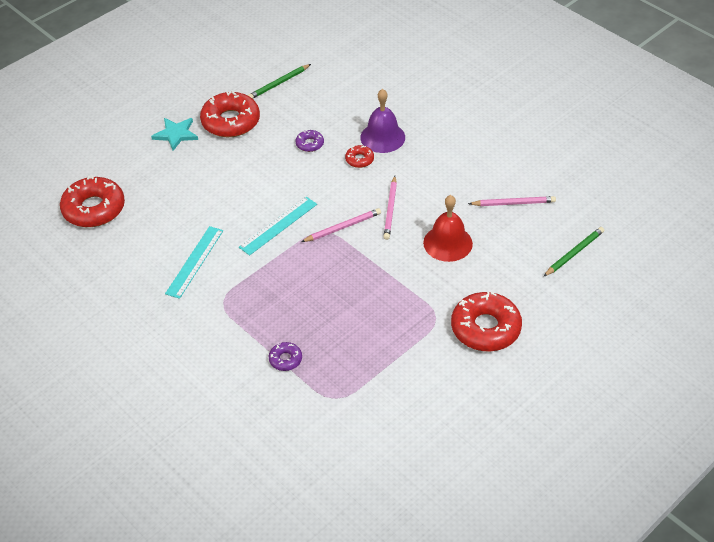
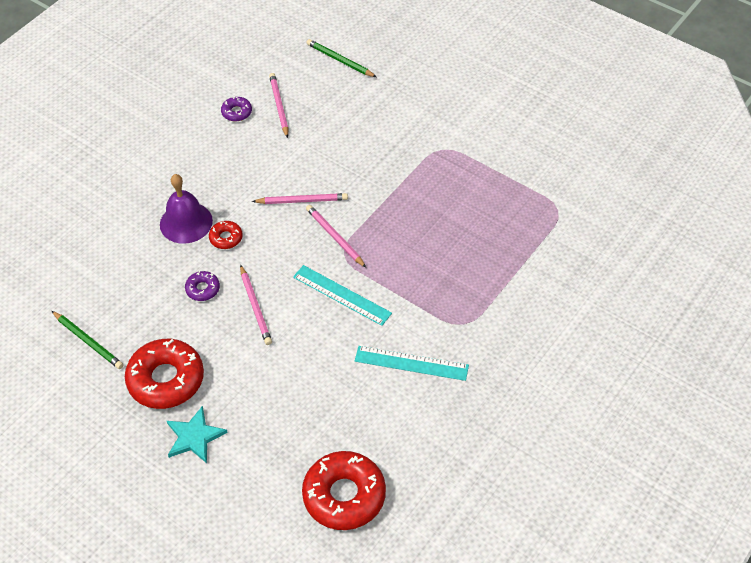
camera: 100 degrees left, 5 degrees up
(282, 173) = (255, 307): none -> pink pencil
(285, 359) = (524, 255): purple donut -> purple donut (236, 112)
(447, 243) = (343, 150): red bell -> none
(485, 328) = (446, 113): red donut -> none

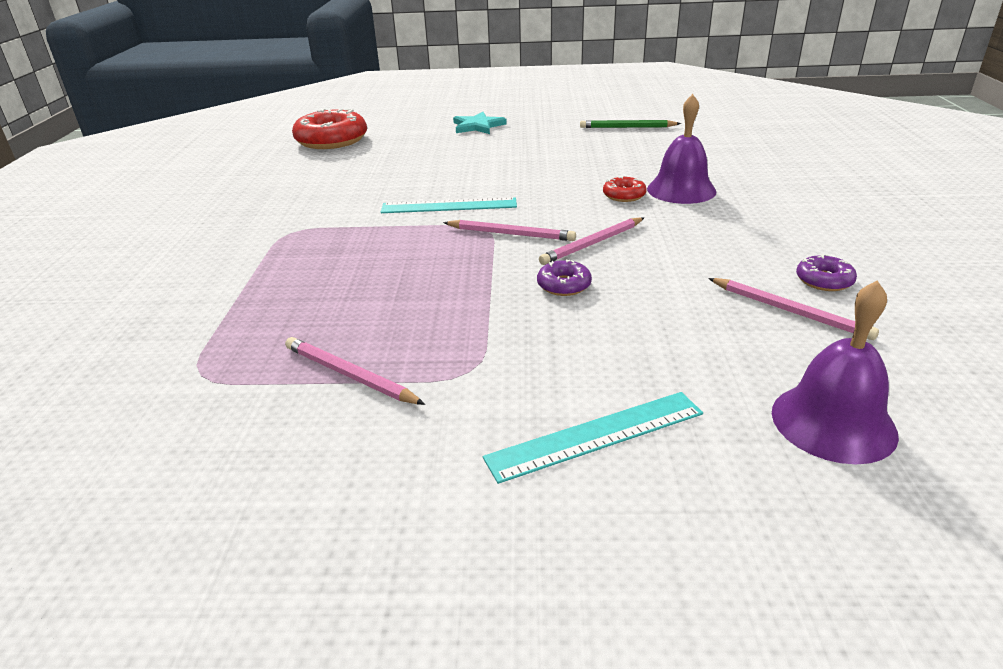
camera: 145 degrees right, 20 degrees down
(166, 379) = (538, 133): red donut -> none
(203, 289) = (588, 168): purple donut -> purple donut (564, 285)
(255, 307) = (524, 176): pink pencil -> pink pencil (350, 375)
(340, 60) = (833, 422): green pencil -> purple bell
(411, 363) = (329, 197): turquoise ruler -> turquoise ruler (596, 435)

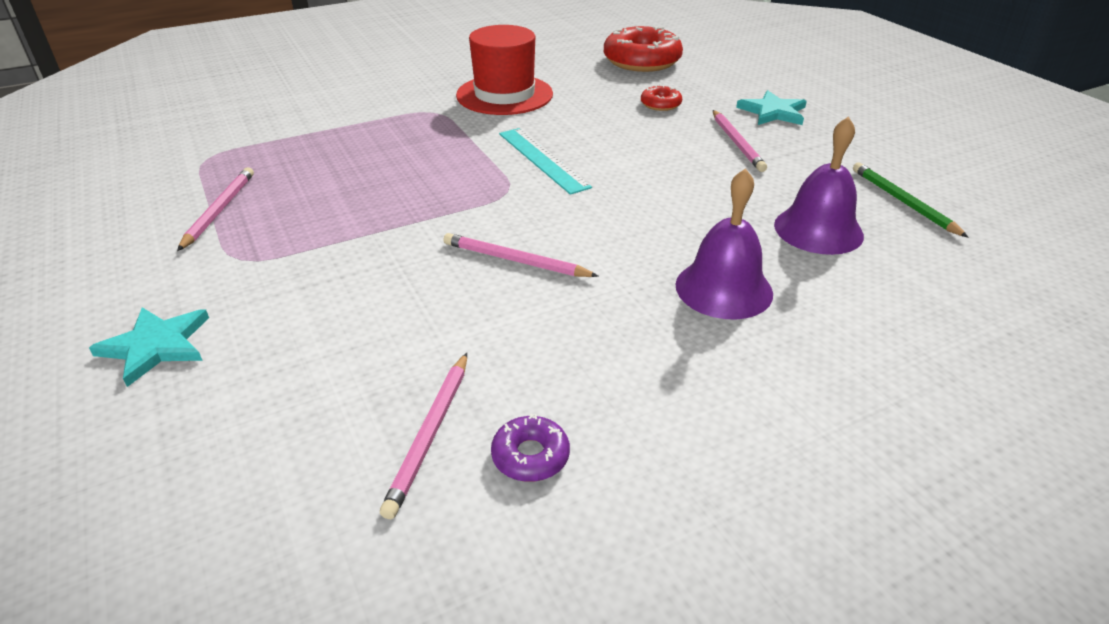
camera: 60 degrees right, 5 degrees up
(307, 197) = (504, 95): none -> red hat
(510, 234) = (503, 208): pink pencil -> pink pencil (736, 143)
(564, 285) = (411, 266): purple donut -> none
(596, 435) = (156, 346): turquoise ruler -> turquoise star
(624, 195) = (664, 251): red donut -> red donut (660, 104)
(833, 422) = (199, 498): purple bell -> purple bell (818, 230)

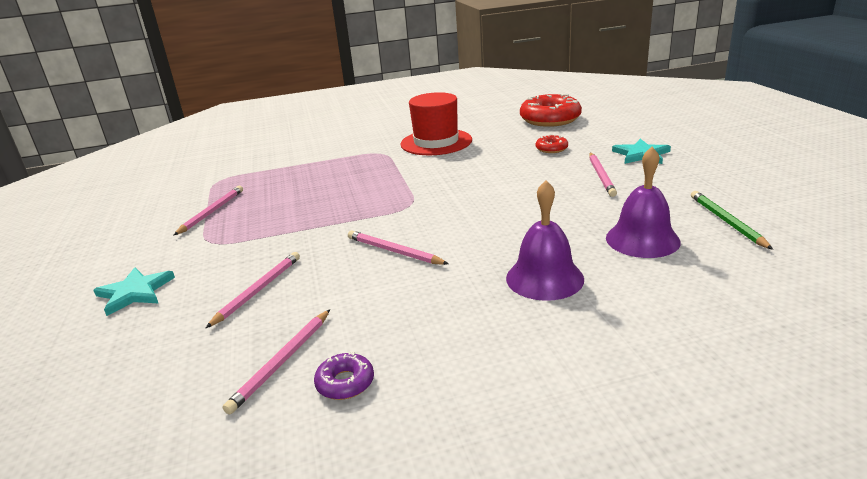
camera: 15 degrees right, 10 degrees down
(347, 330) = (258, 290): none -> pink pencil
(542, 159) = (444, 185): turquoise ruler -> none

